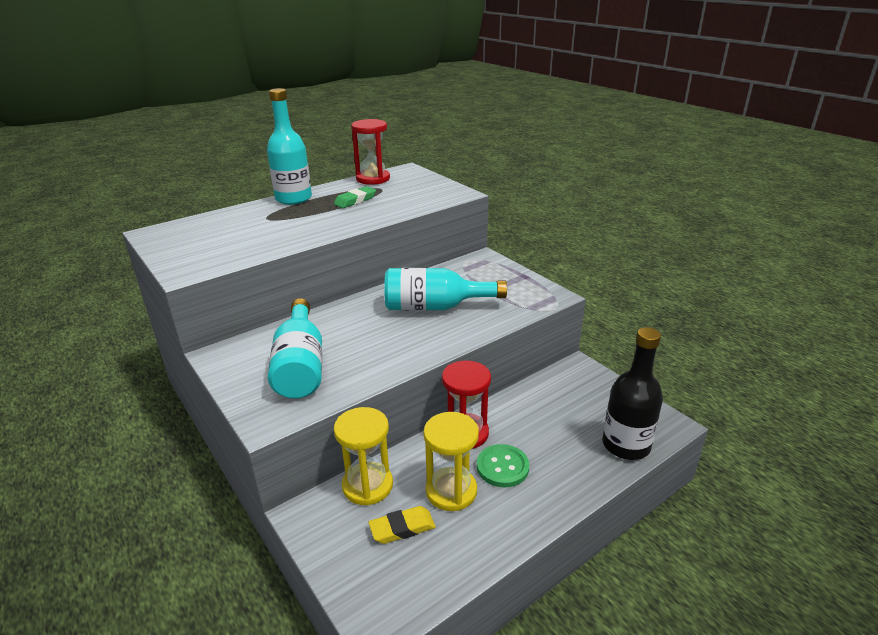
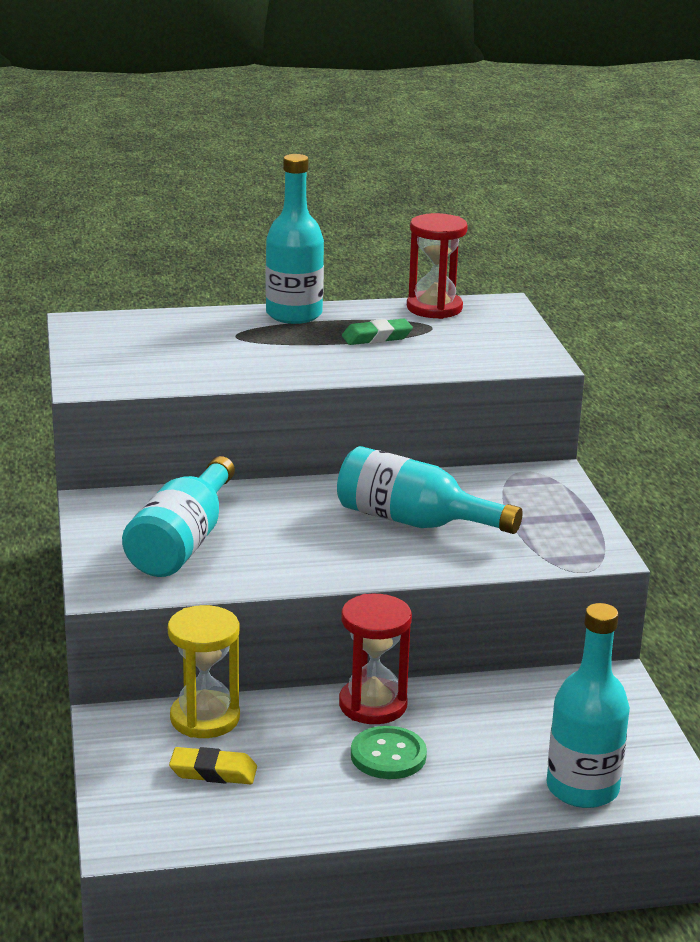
camera: 25 degrees right, 5 degrees down
(451, 491) = (301, 757): yellow hourglass -> none
(626, 445) = (582, 788): black bottle -> turquoise bottle

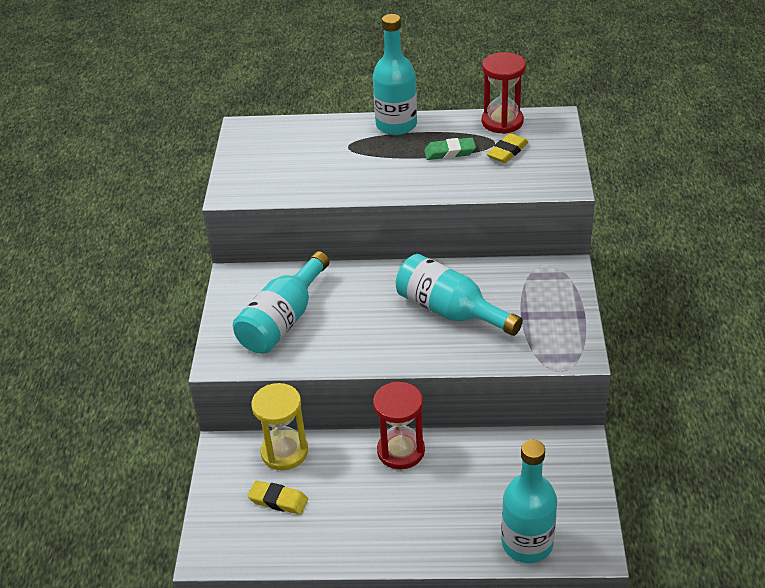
camera: 15 degrees right, 15 degrees up
(388, 755) = (399, 498): green button -> none
(453, 334) = (507, 152): none -> yellow eraser

